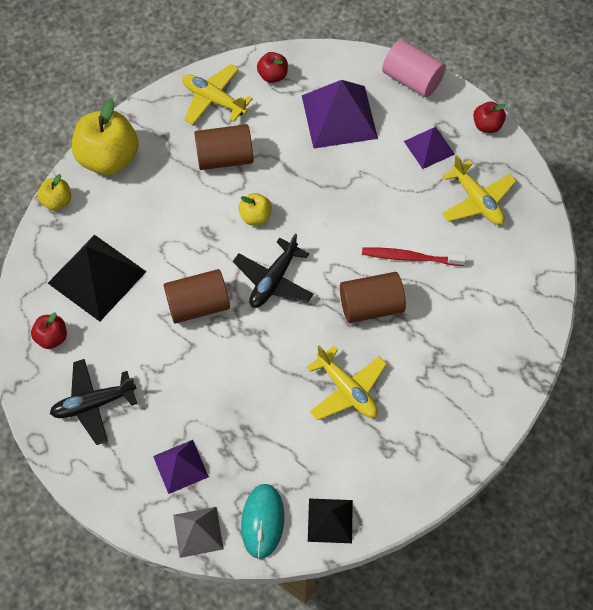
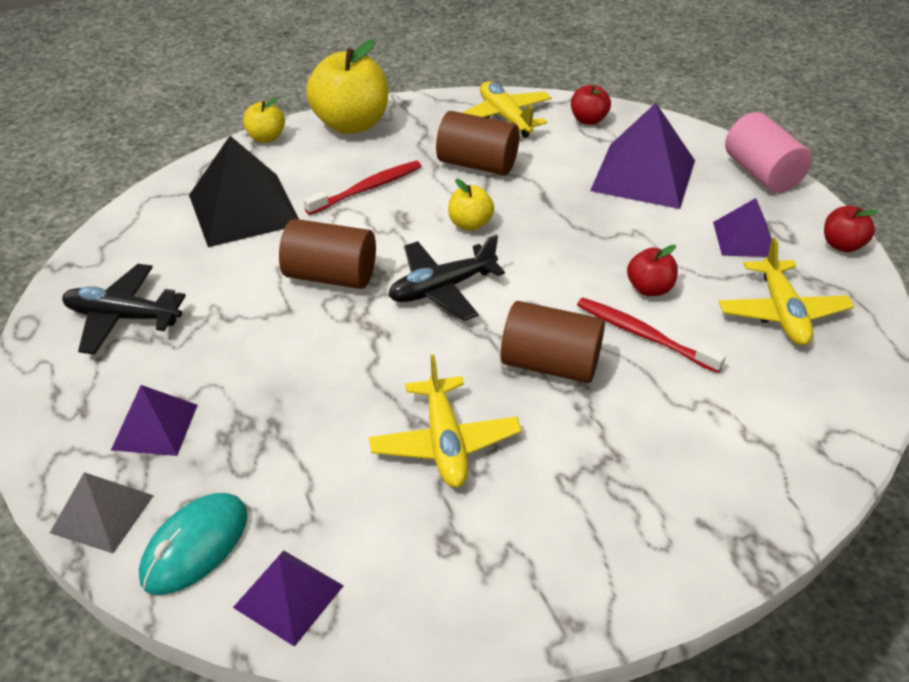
camera: 30 degrees right, 20 degrees down
(52, 337) = (144, 240): red apple -> red apple (649, 289)
(166, 217) = (367, 188): none -> red toothbrush
(330, 520) = (288, 596): black pyramid -> purple pyramid

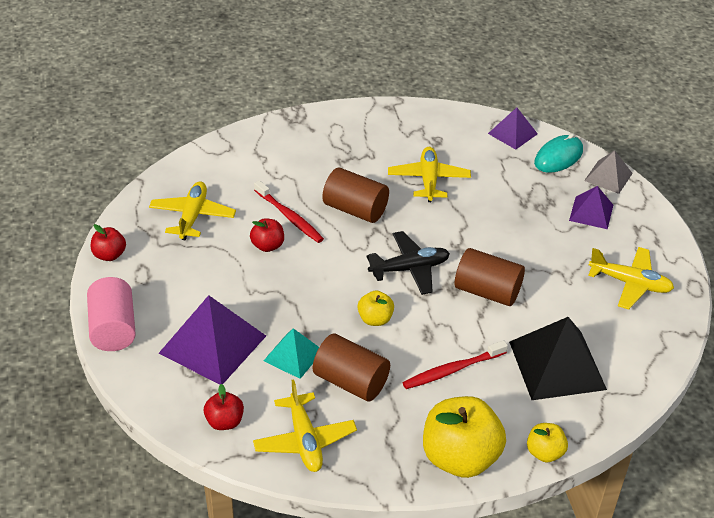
camera: 170 degrees left, 0 degrees up
(123, 317) = (630, 283): black plane -> yellow plane
(549, 177) = (293, 355): none -> turquoise pyramid
(744, 239) = (175, 271): purple pyramid -> none

